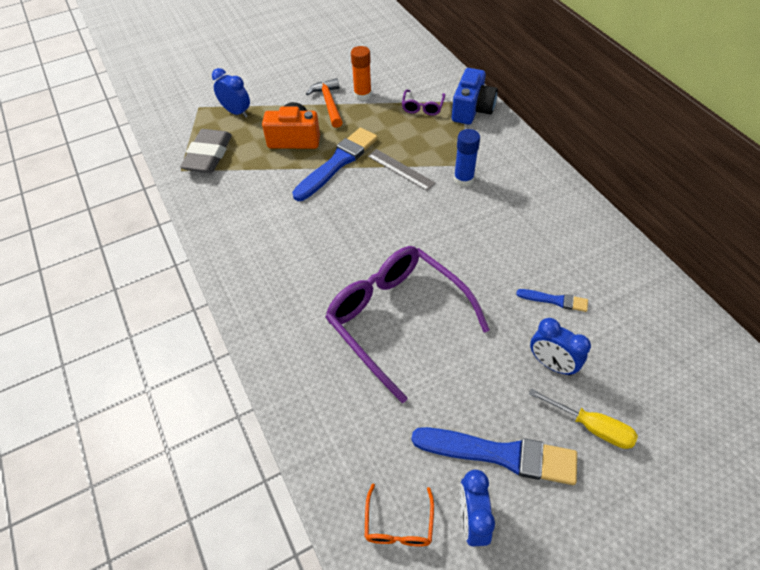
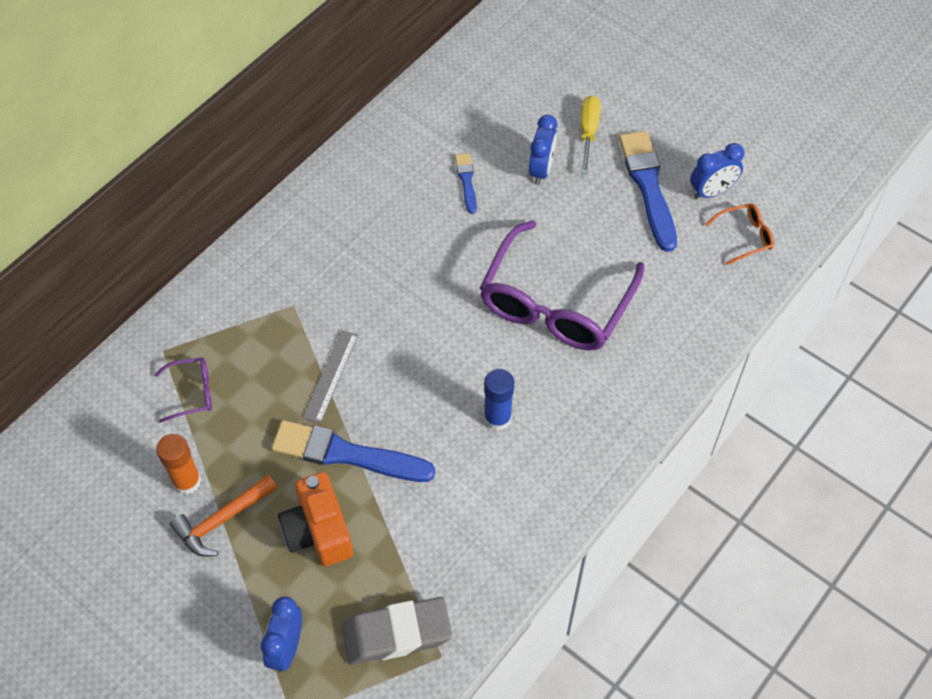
camera: 115 degrees left, 5 degrees up
(463, 179) = (322, 303): blue glue stick -> blue glue stick (497, 418)
(472, 110) = (179, 331): blue camera -> none

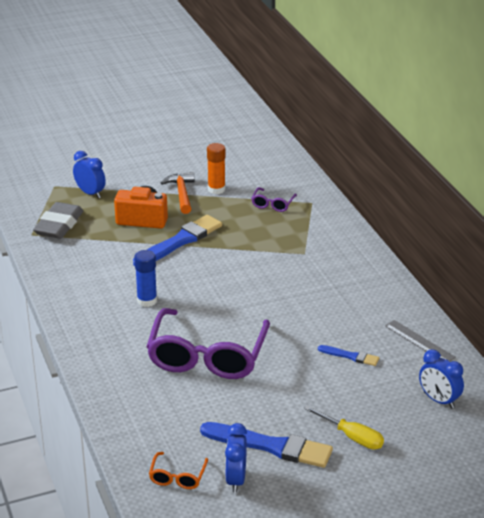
camera: 120 degrees right, 25 degrees down
(331, 376) = (238, 251): grey ruler -> grey ruler (419, 341)
(541, 170) = (332, 396): blue clock -> blue clock (439, 400)
(555, 303) = (207, 356): purple glasses -> purple glasses turned 135 degrees counterclockwise

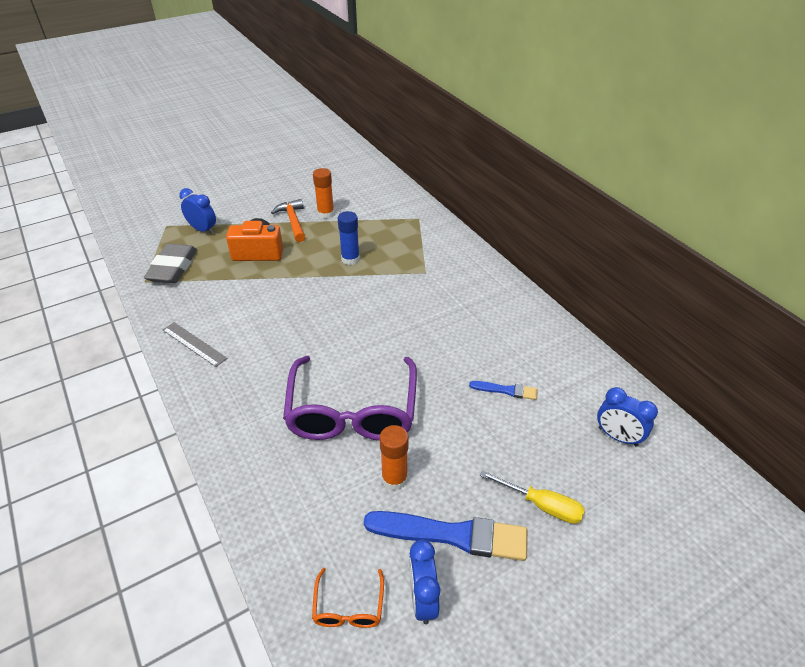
camera: 10 degrees left, 10 degrees up
(147, 301) = (275, 347): blue glue stick -> blue glue stick (350, 259)
(180, 241) = (299, 273): blue brush -> none
(232, 406) = (394, 479): none -> orange glue stick
(272, 204) = (382, 223): purple glasses -> none
(419, 341) = (570, 362): grey ruler -> grey ruler (194, 344)

